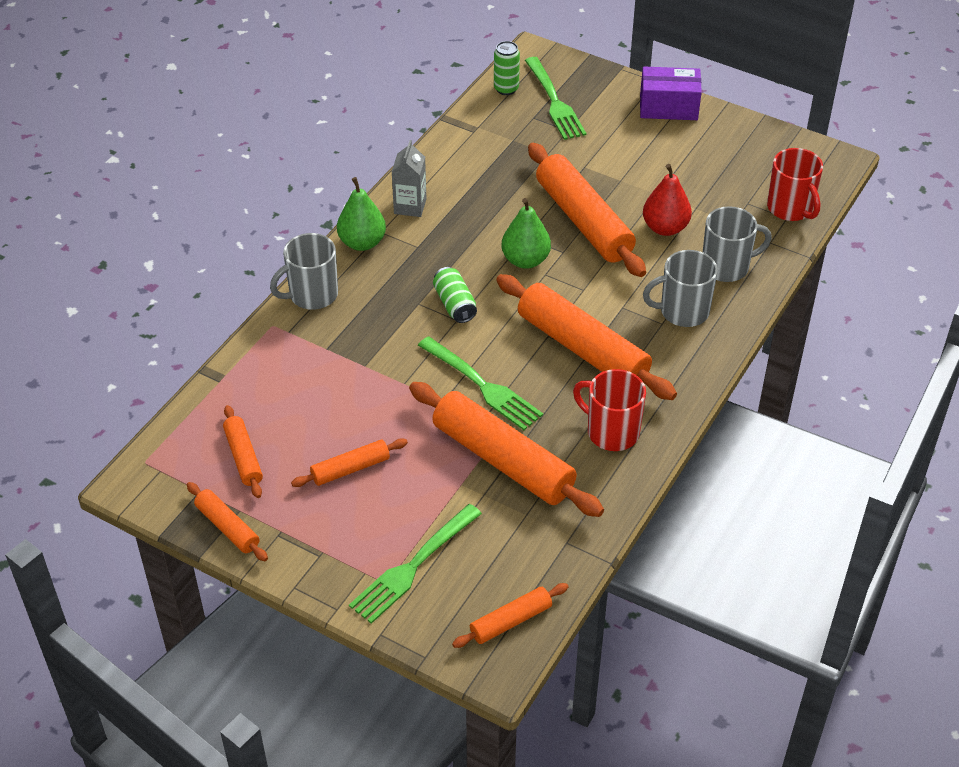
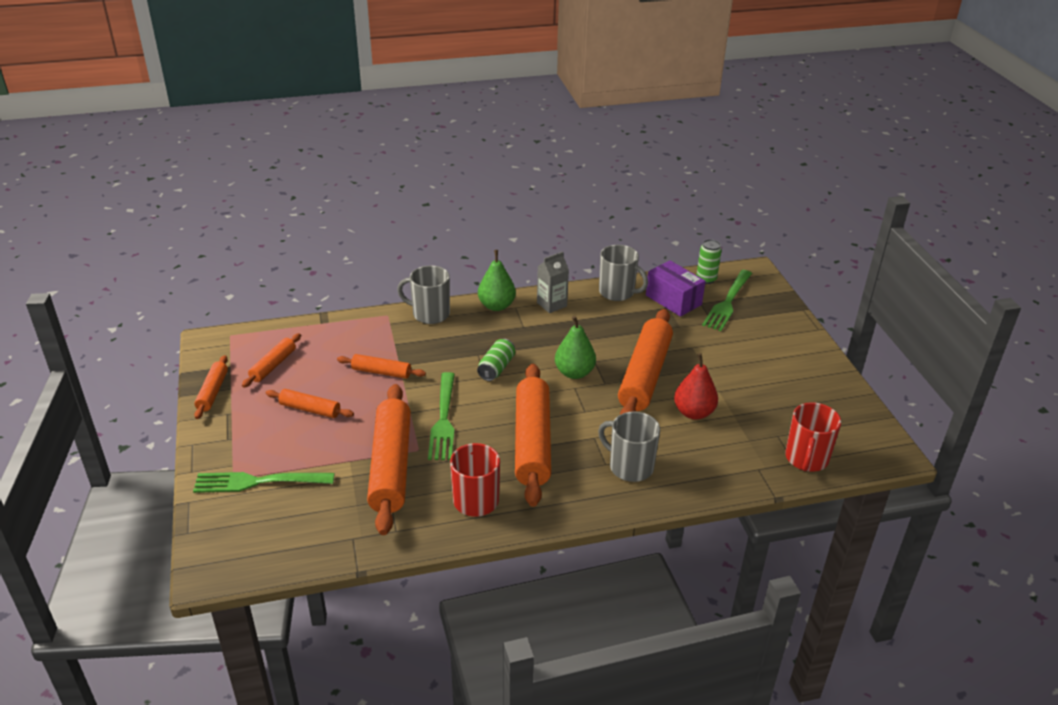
camera: 45 degrees right, 10 degrees down
(511, 621) = (255, 553): orange rolling pin -> orange rolling pin (381, 372)
(668, 107) = (804, 348): purple box -> purple box (673, 300)
(726, 267) = (702, 462): grey mug -> grey mug (617, 292)

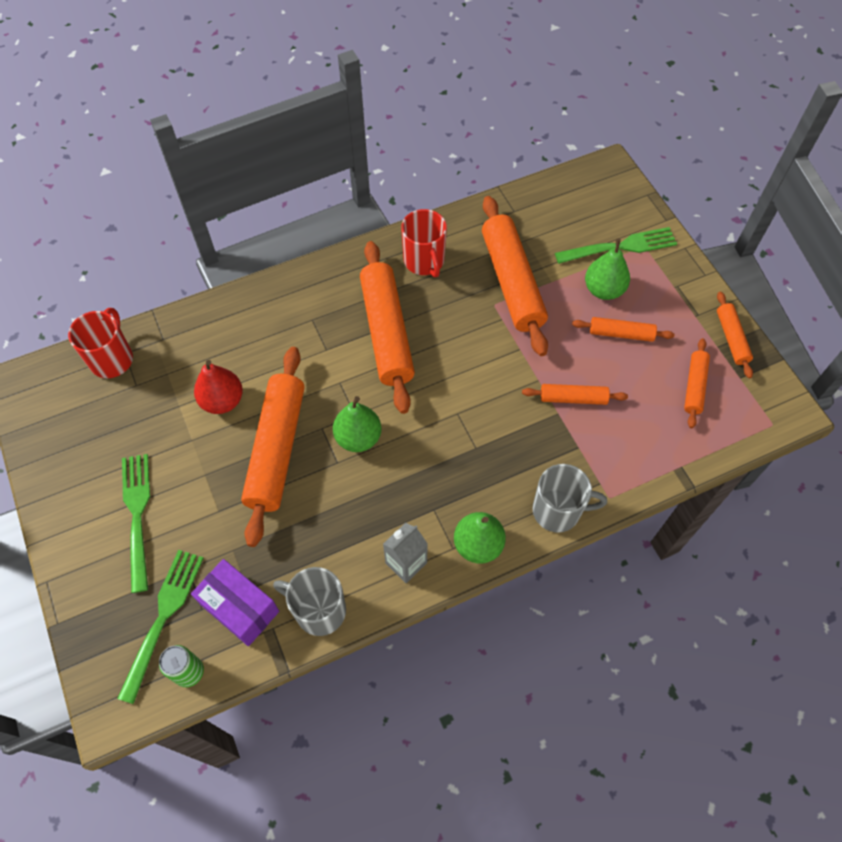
camera: 170 degrees right, 25 degrees up
(302, 446) = (603, 290): none -> green pear
(443, 419) = (483, 345): green fork -> green fork (137, 516)
(496, 368) = (448, 428): green can -> none
(630, 467) = (288, 319): grey mug -> none

